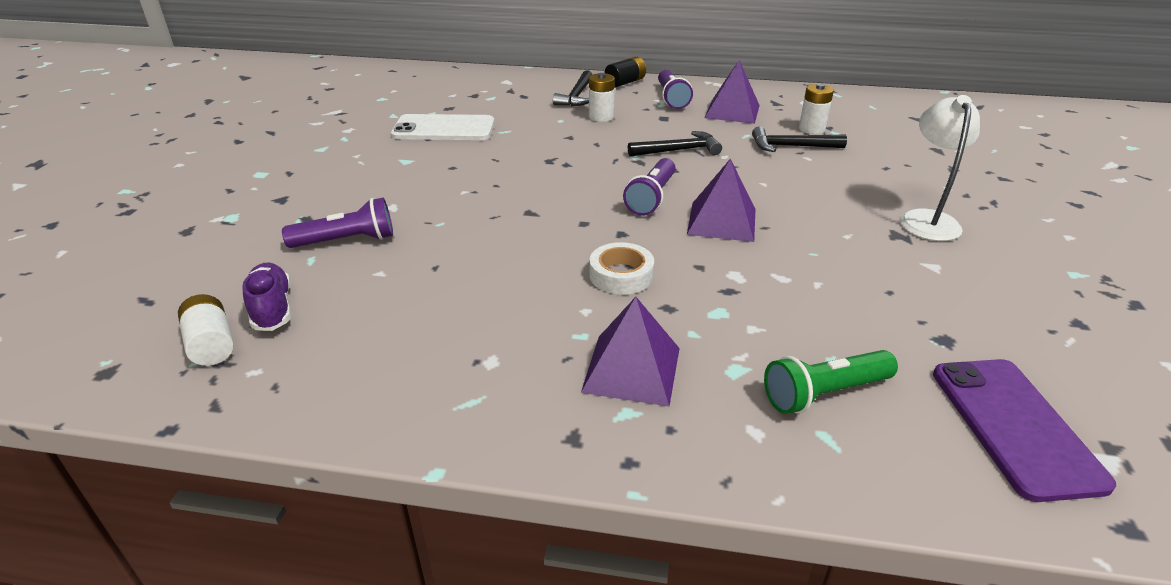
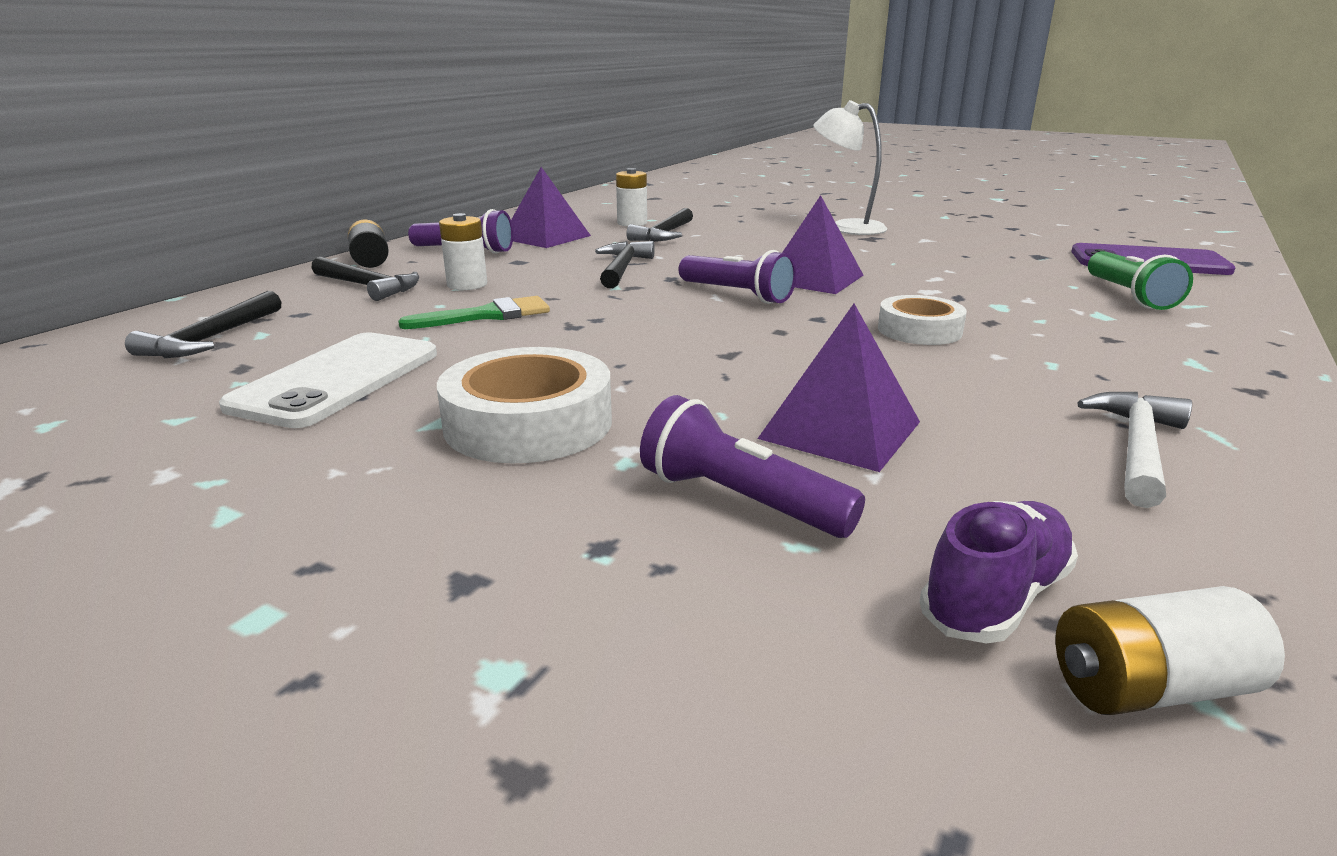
camera: 70 degrees left, 10 degrees down
(272, 309) = (995, 597): purple shoe -> purple shoe turned 135 degrees clockwise
(346, 241) = (740, 500): purple flashlight -> purple flashlight turned 60 degrees counterclockwise
(411, 179) = (528, 423): none -> white tape
(436, 362) = (1136, 449): none -> white hammer
(479, 91) = (212, 338): none -> black hammer
(551, 135) = (487, 315): none -> green brush
(631, 369) = (1115, 350): purple pyramid -> purple pyramid (840, 430)

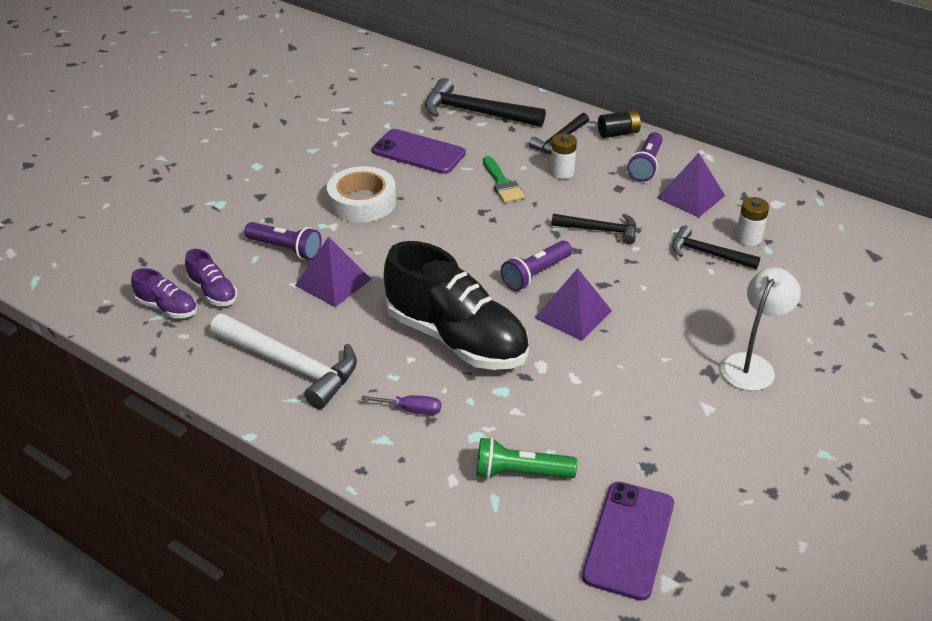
camera: 95 degrees right, 15 degrees up
(212, 338) = (476, 113): black hammer -> black hammer, size x1.66
(337, 379) = (418, 152): white phone -> purple phone
(740, 500) = (285, 249): purple flashlight -> purple flashlight turned 75 degrees clockwise
(919, 330) = (456, 338): white tape -> black shoe
(1107, 349) = (411, 410): none -> purple screwdriver
(1136, 449) = (290, 365): white hammer -> white hammer, size x1.66
(1149, 688) = (167, 308): white battery -> purple shoe

